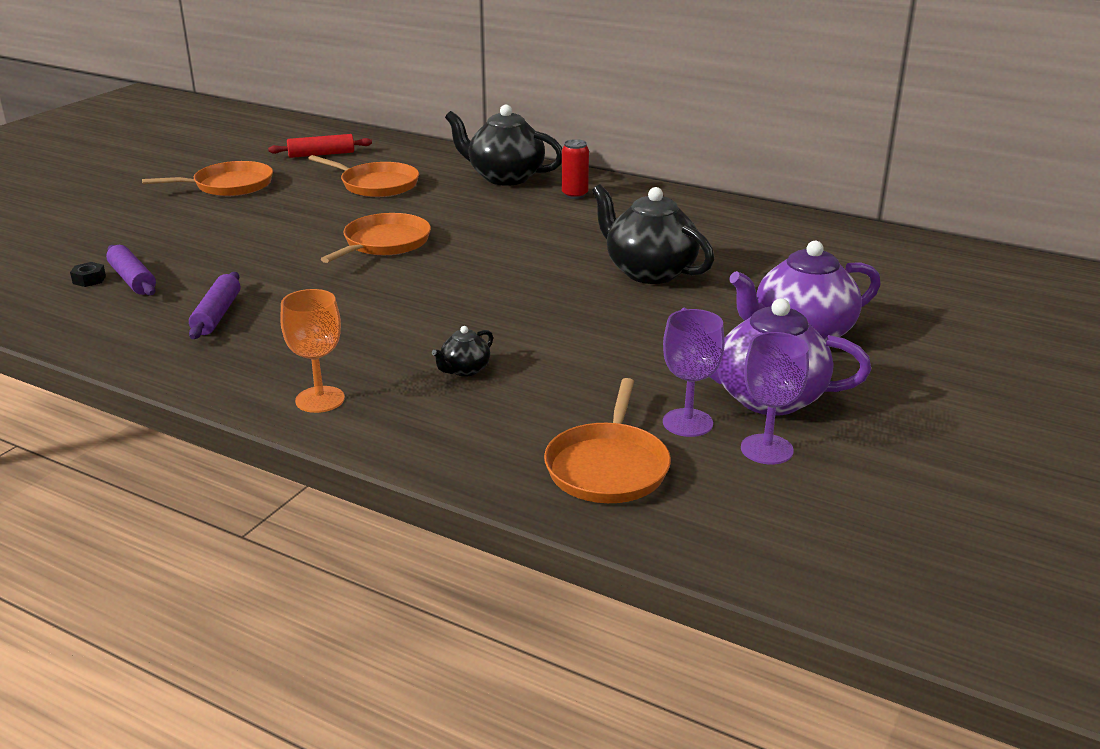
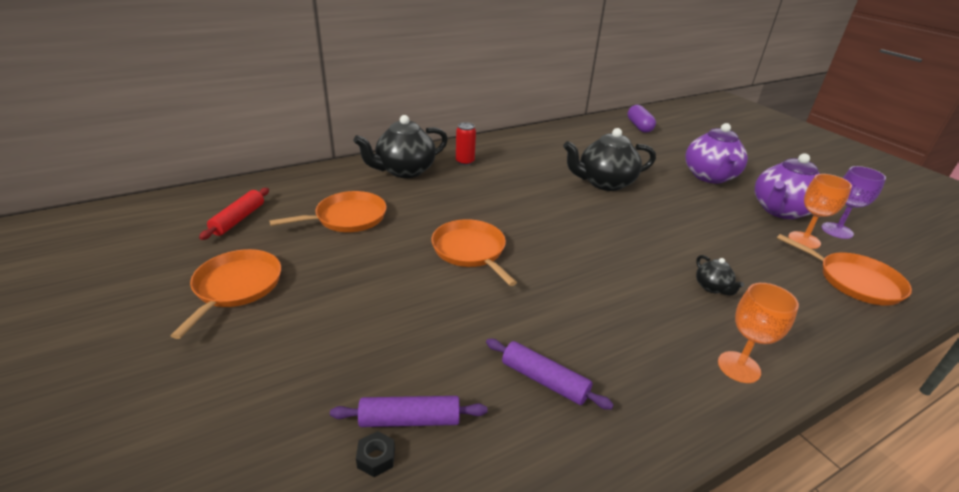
camera: 60 degrees left, 5 degrees up
(687, 423) = (804, 240): purple goblet -> orange goblet
(905, 260) = (639, 126): none -> purple capsule

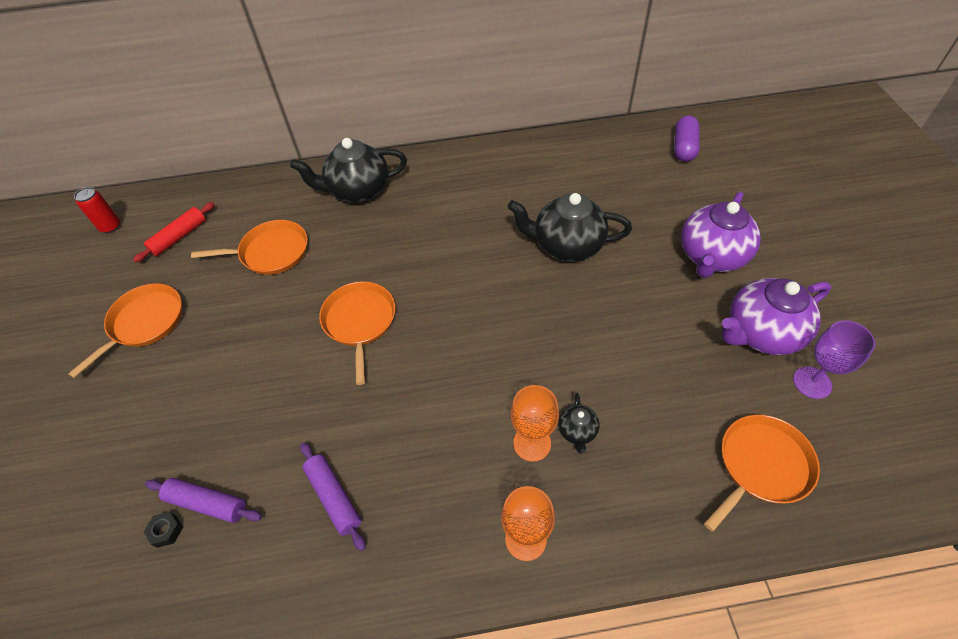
camera: 25 degrees right, 20 degrees up
(465, 162) = (428, 185): red can -> red can (111, 227)
(804, 240) = (751, 388): orange goblet -> orange goblet (532, 443)
(854, 281) = (761, 466): orange pan -> orange pan turned 105 degrees counterclockwise

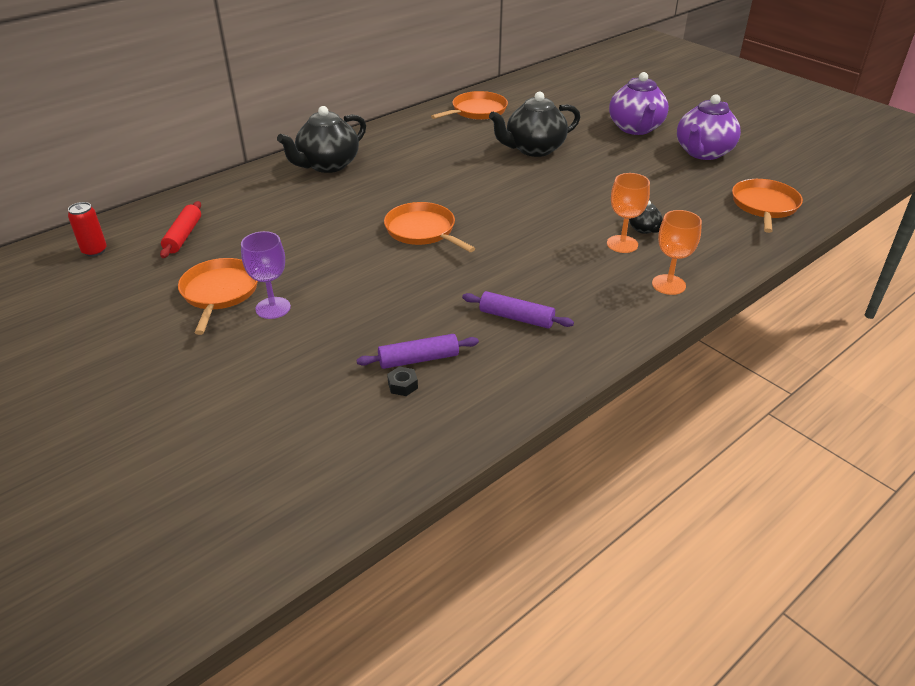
camera: 35 degrees left, 15 degrees down
(271, 252) = (291, 219): orange pan -> orange pan (477, 111)
(684, 147) = (558, 83): purple capsule -> none
(812, 382) = (753, 164): purple goblet -> purple goblet (273, 308)

